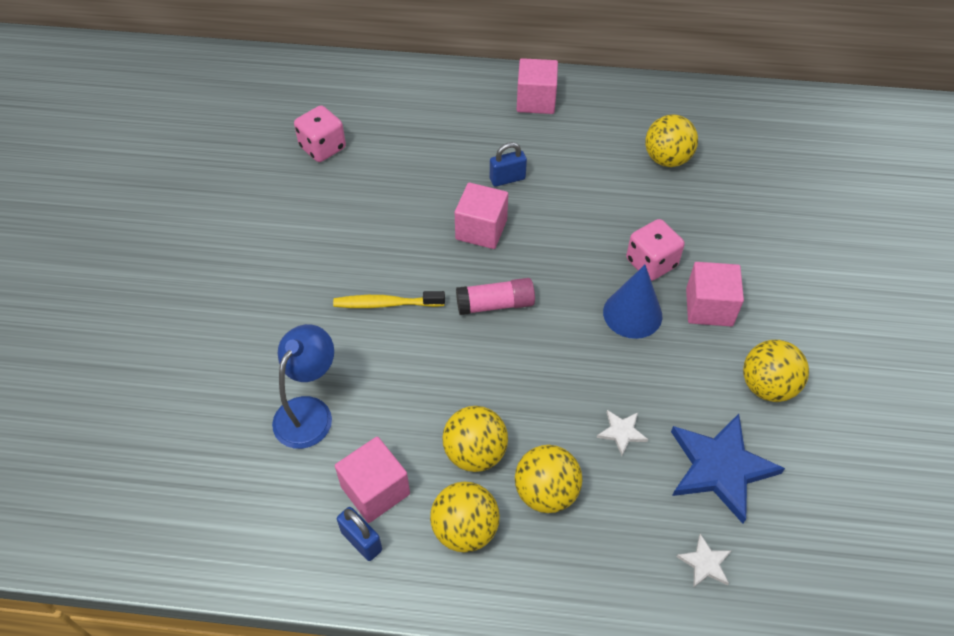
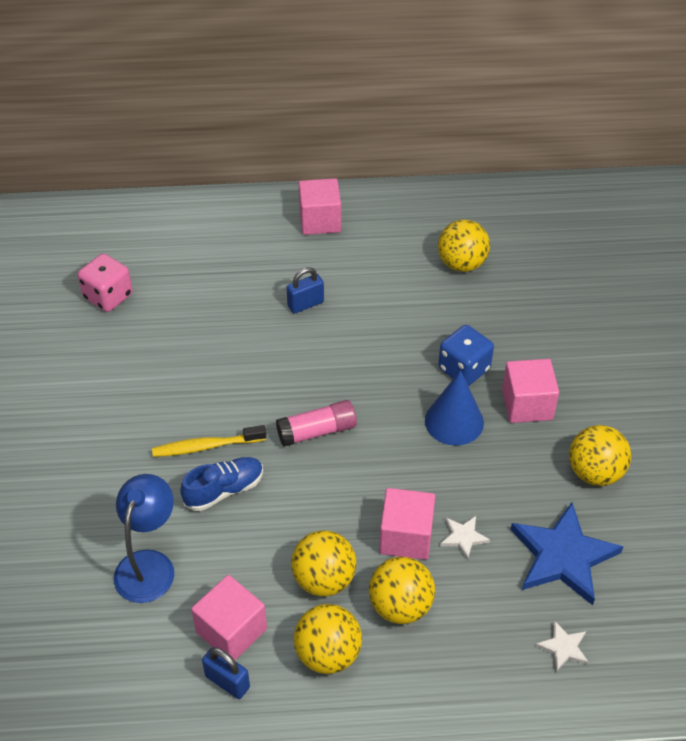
camera: 10 degrees left, 5 degrees down
(395, 349) = (224, 490): none -> blue shoe
(481, 229) = (289, 359): pink cube -> pink cube (406, 536)
(651, 263) = (464, 369): pink dice -> blue dice

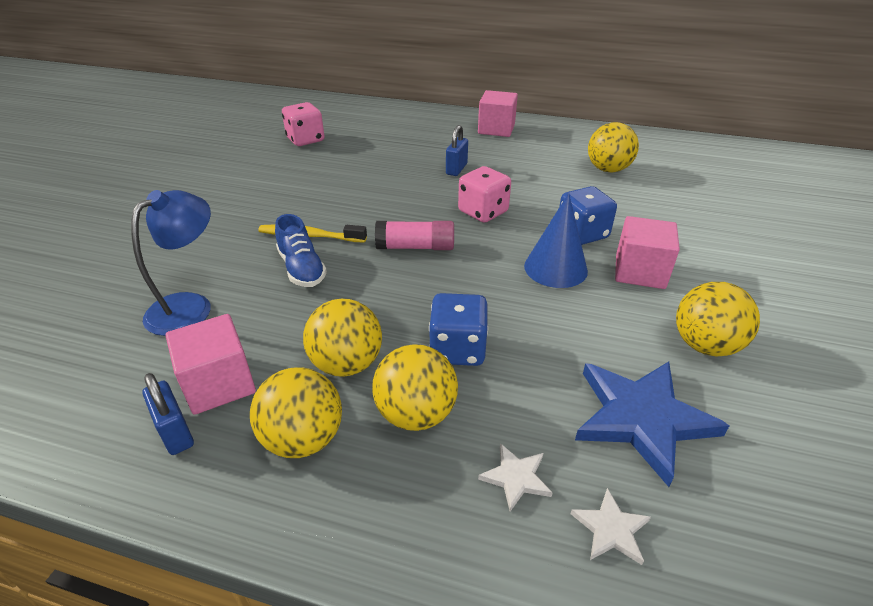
camera: 20 degrees right, 10 degrees down
(224, 490) = (302, 269): blue shoe -> blue shoe turned 75 degrees clockwise
(305, 304) = (456, 169): blue padlock -> blue padlock turned 60 degrees counterclockwise
(360, 364) = (483, 212): none -> pink dice
(406, 536) = (457, 349): pink cube -> blue dice
(463, 537) = (523, 366): white star -> white star (516, 478)

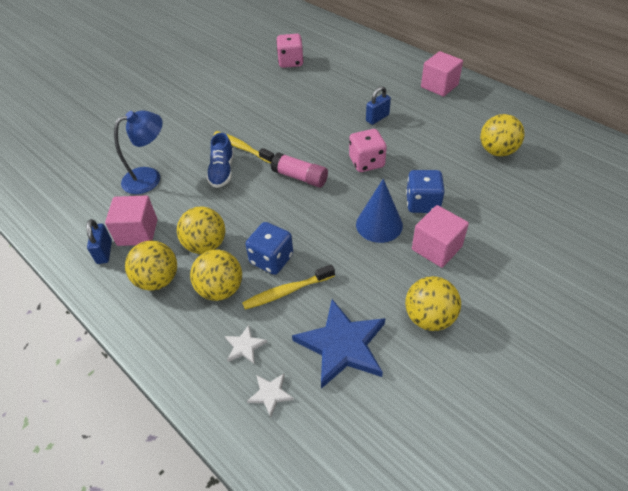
camera: 30 degrees right, 10 degrees up
(512, 381) = (286, 291): none -> yellow toothbrush

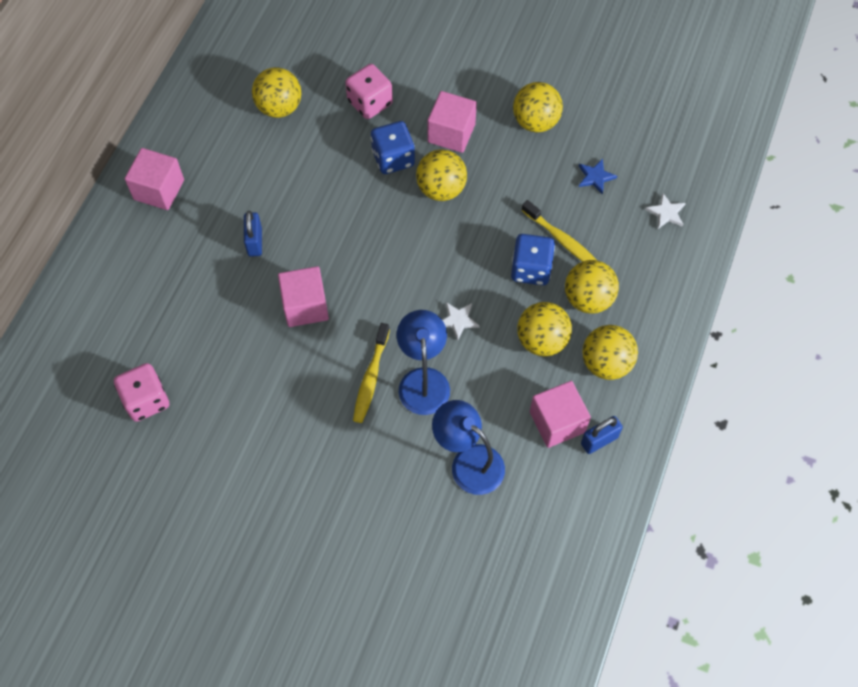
camera: 115 degrees left, 15 degrees up
(222, 171) = (423, 380): blue shoe -> blue lamp
(244, 346) = (635, 250): white star -> white star (458, 320)
(300, 177) = (399, 289): pink glue stick -> none
(314, 130) = (305, 306): none -> pink cube
(342, 345) = (595, 177): blue star -> blue star, size x0.45
(366, 162) = (346, 228): pink dice -> pink dice (370, 103)
(377, 118) = (255, 242): blue padlock -> blue padlock turned 60 degrees clockwise
(379, 224) = (441, 189): blue cone -> yellow ball

